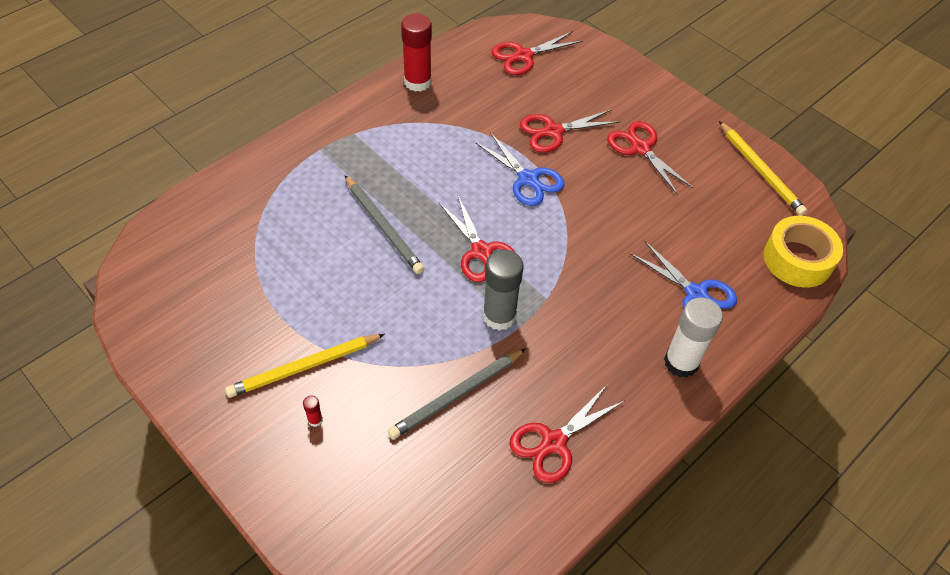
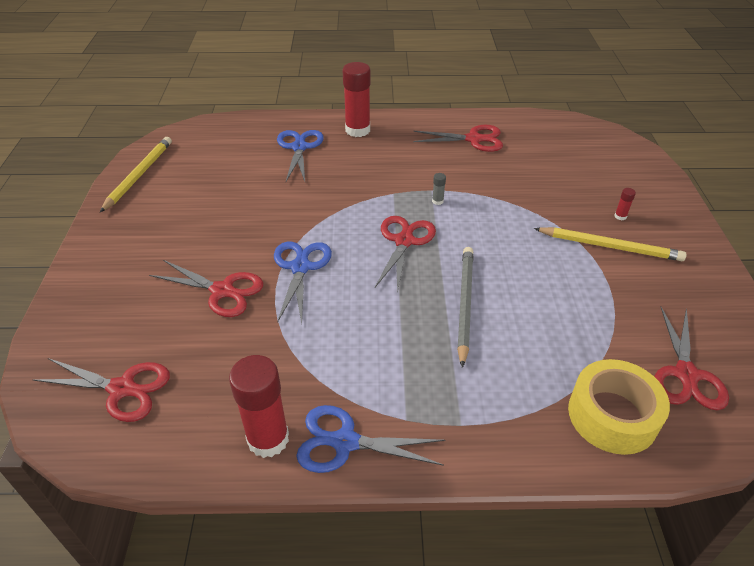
camera: 135 degrees left, 10 degrees down
(376, 104) = (345, 442): none -> blue scissors
(457, 395) = (510, 181): grey pencil -> none
(499, 316) = (437, 201): grey glue stick -> grey glue stick, size x0.40
(640, 148) = (182, 236): red scissors -> red scissors (686, 375)
(681, 362) = (357, 130): white glue stick -> red glue stick
(797, 259) = (215, 130): yellow tape -> yellow tape (612, 415)

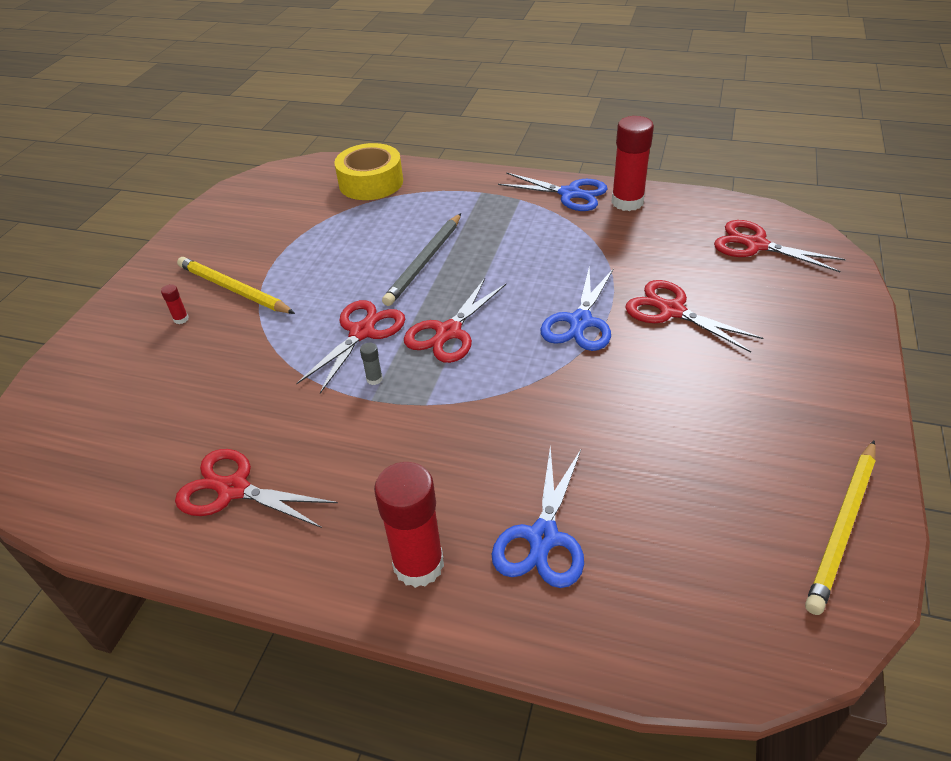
camera: 160 degrees left, 0 degrees up
(686, 375) = (294, 194): red scissors -> red scissors (362, 332)

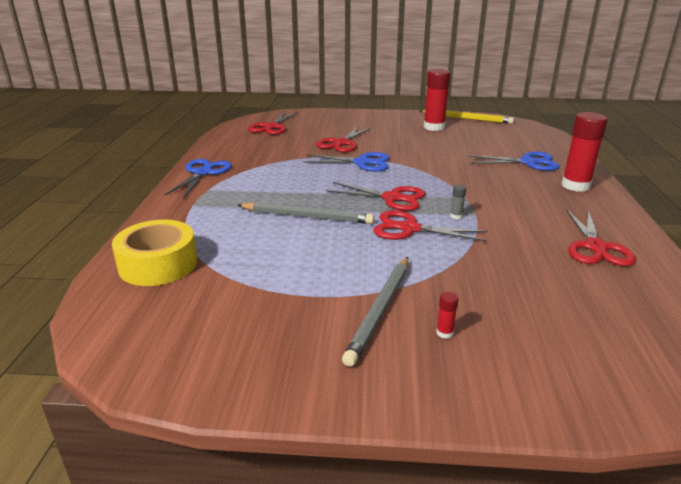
camera: 105 degrees left, 15 degrees down
(233, 289) = (380, 310): yellow pencil -> grey pencil
(627, 202) = (218, 156): red glue stick -> red glue stick (434, 127)

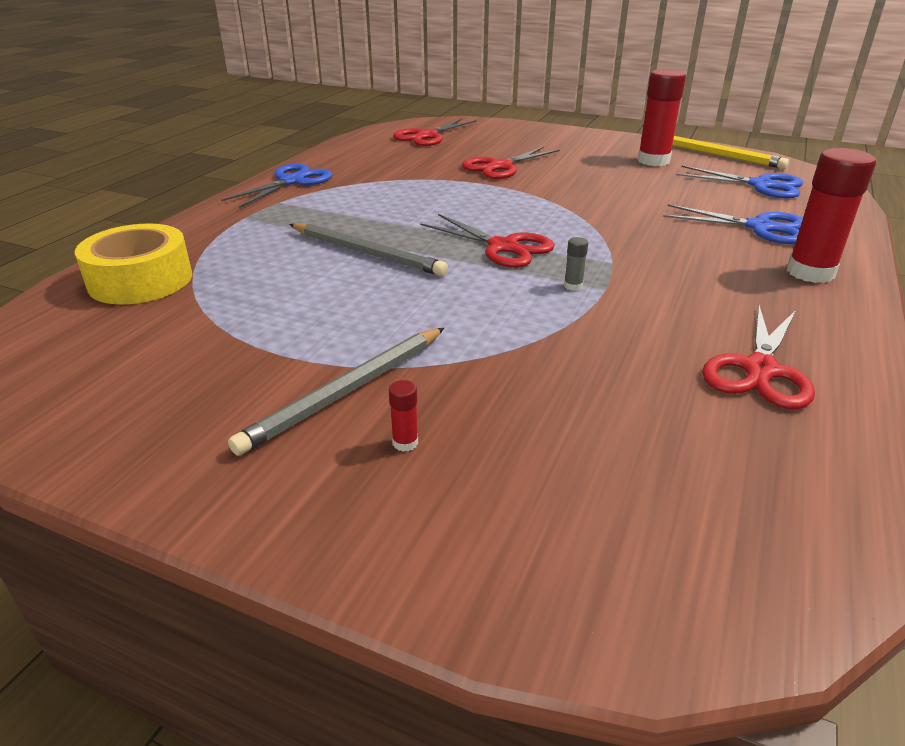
camera: 20 degrees right, 5 degrees up
(362, 163) = (505, 195): blue scissors -> blue scissors (761, 185)
(409, 228) = (488, 291): red scissors -> none

